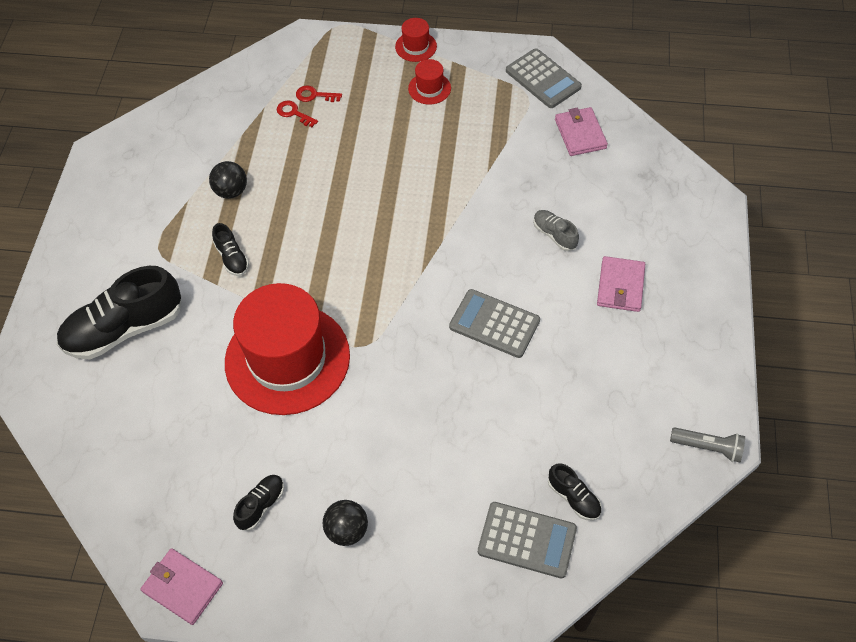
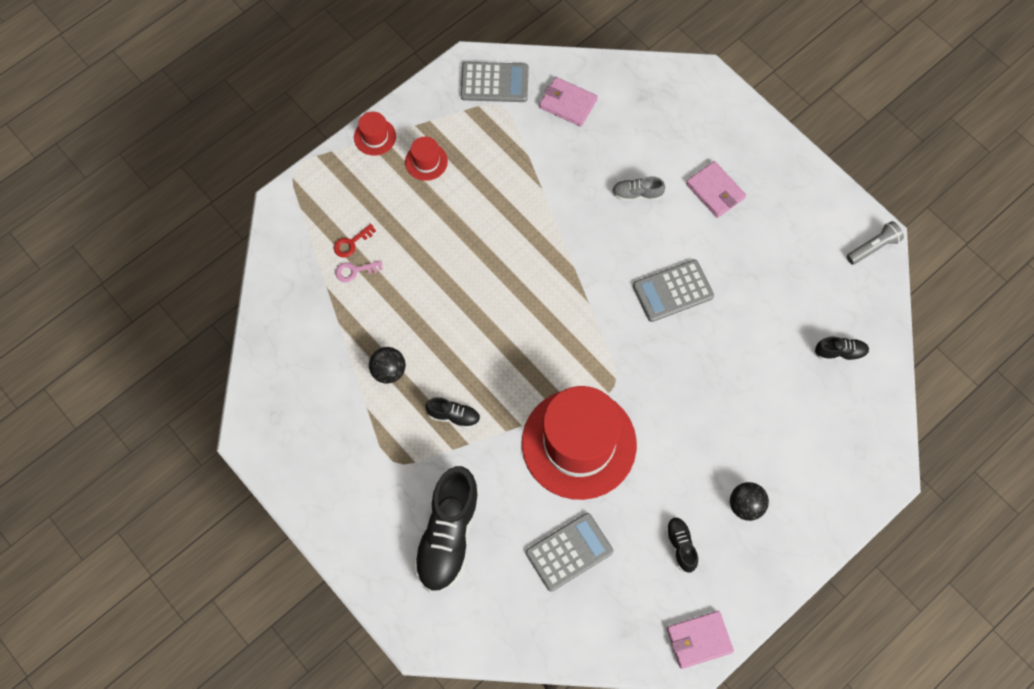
camera: 50 degrees left, 10 degrees up
(294, 113) = (354, 271): red key -> pink key
(527, 540) = (845, 404): grey calculator -> grey calculator (569, 552)

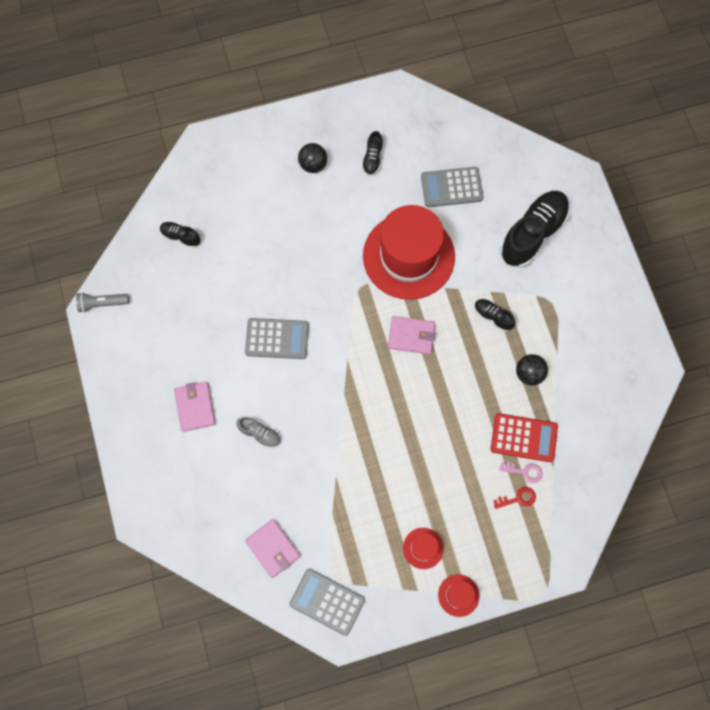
camera: 155 degrees left, 5 degrees up
(368, 303) = (523, 437): none -> red calculator
(699, 640) = (392, 99): pink wallet -> pink wallet (411, 336)

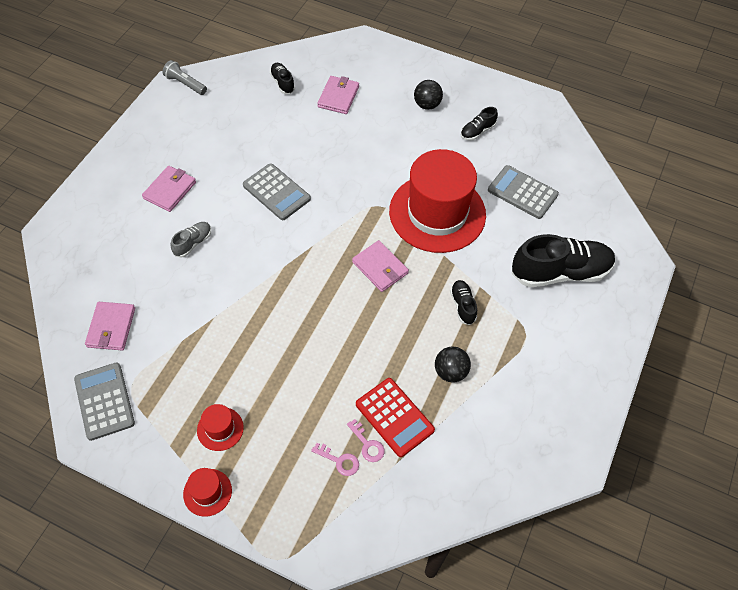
camera: 40 degrees right, 15 degrees down
(238, 213) = (338, 97): none -> pink wallet
(260, 434) = (193, 243): grey shoe -> grey shoe turned 120 degrees counterclockwise
(518, 498) = (339, 461): red key -> pink key

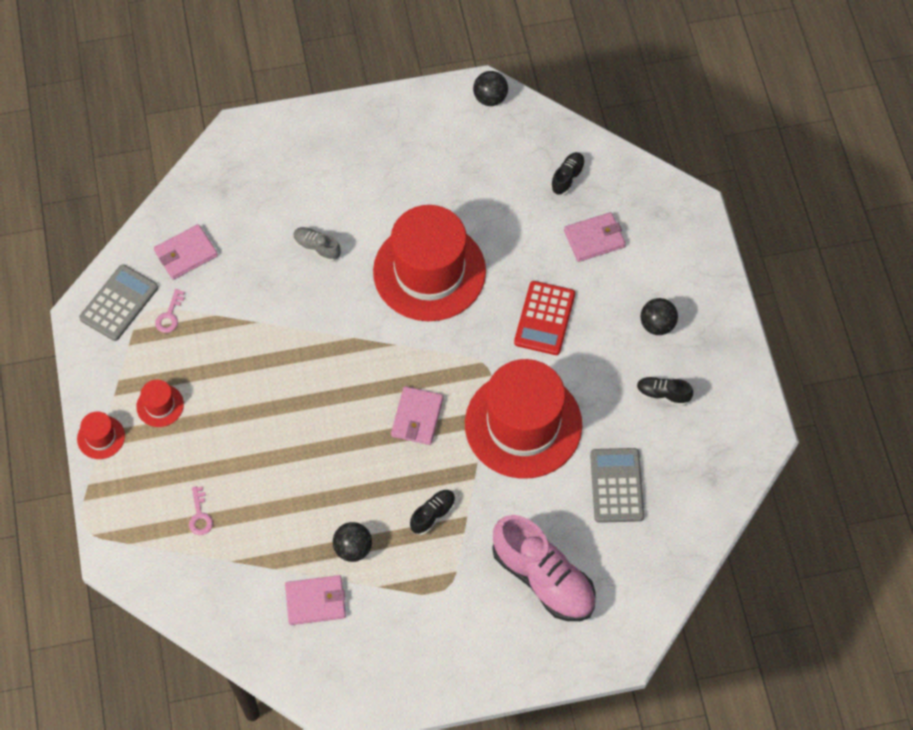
camera: 55 degrees right, 5 degrees up
(170, 190) = (357, 185): pink wallet -> pink wallet (315, 601)
(185, 84) = (490, 98): grey flashlight -> black ball
(193, 243) = (317, 248): grey shoe -> grey shoe turned 150 degrees counterclockwise
(276, 192) = (429, 271): grey calculator -> red hat
(367, 444) = (231, 527): pink key -> pink key (169, 315)
(394, 417) = (273, 531): red calculator -> red calculator (544, 318)
(560, 272) = (543, 578): black shoe -> pink shoe

